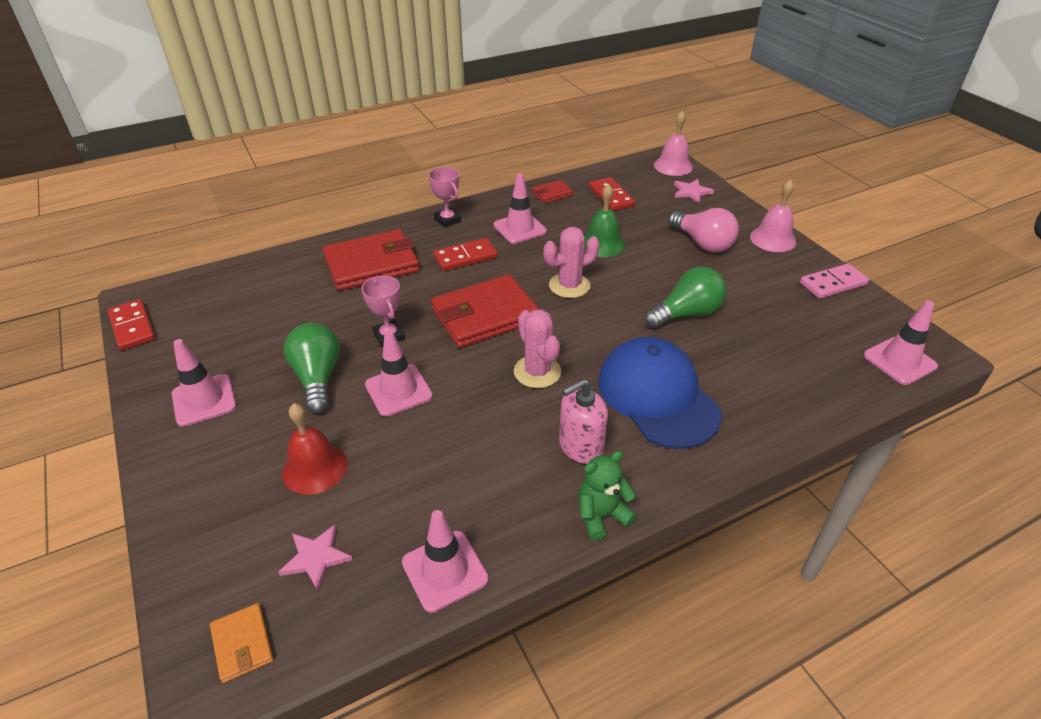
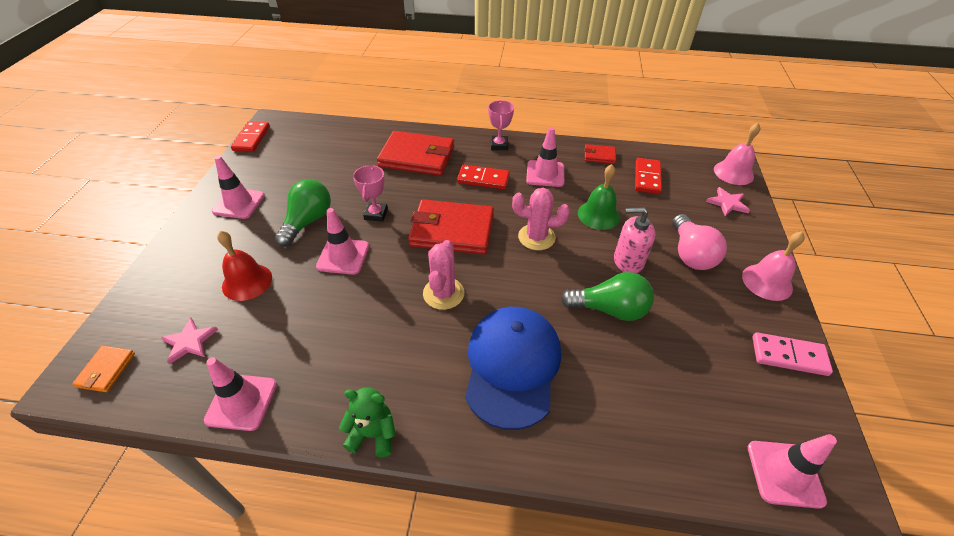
camera: 35 degrees right, 5 degrees up
(580, 446) = (414, 370): pink soap dispenser -> pink soap dispenser (628, 261)

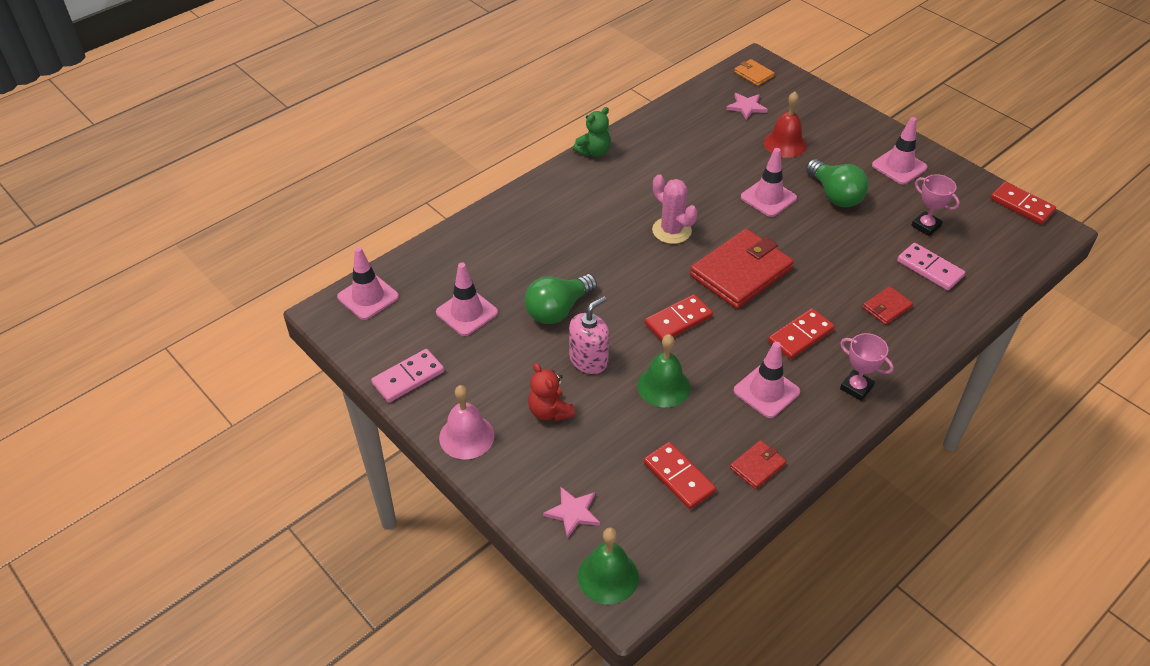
camera: 130 degrees right, 0 degrees up
(241, 402) = (673, 114): pink traffic cone -> pink traffic cone (467, 312)
(359, 153) = (930, 268): none -> pink domino
(376, 214) = (809, 237): pink trophy -> pink trophy (926, 226)
(417, 157) = (886, 307): red wallet -> red wallet, size x0.46
(512, 366) = (572, 229): blue cap -> none
(536, 237) = (678, 320): pink cactus -> red domino
(690, 254) = (550, 411): pink light bulb -> red teddy bear
(733, 172) = (608, 576): pink bell -> green bell

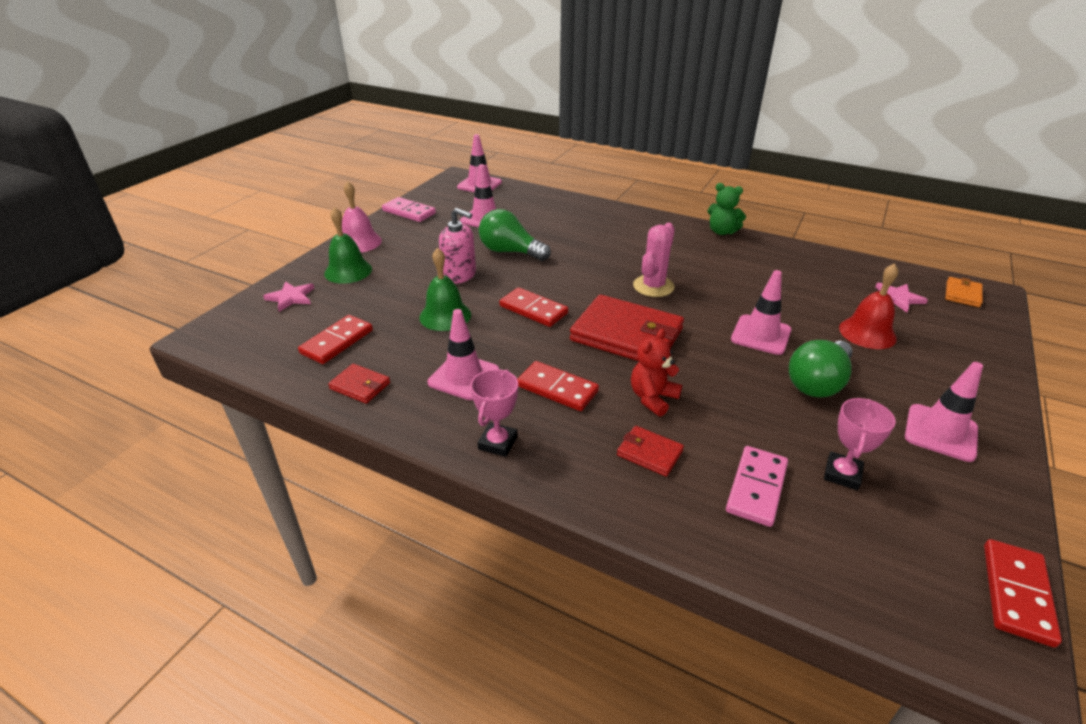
camera: 70 degrees right, 10 degrees down
(550, 411) = (395, 269): red teddy bear -> red teddy bear (653, 398)
(608, 576) = (226, 324): green bell -> green bell (348, 271)

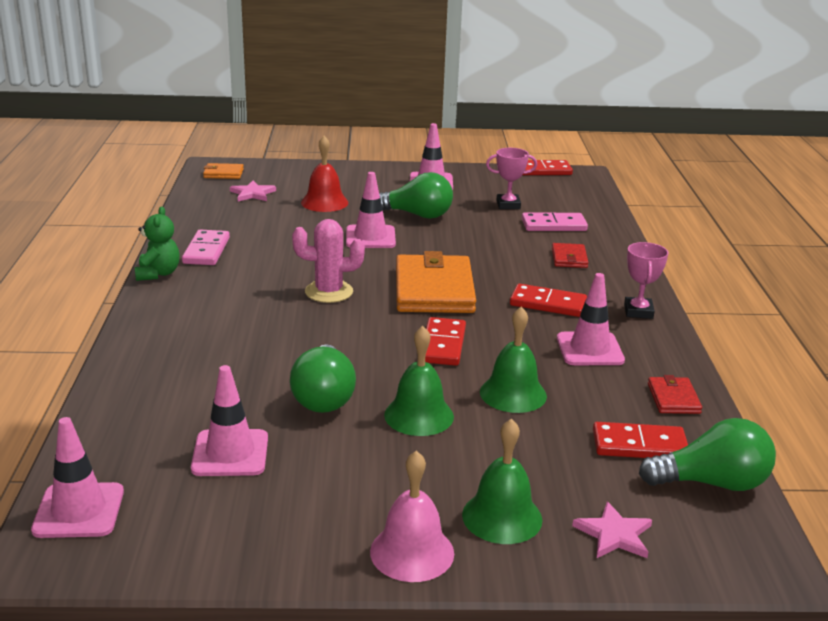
camera: 120 degrees left, 10 degrees down
(272, 352) = (712, 483): none -> green light bulb
(409, 212) = (258, 549): pink domino -> pink domino (206, 251)
(459, 275) = (419, 415): pink soap dispenser -> green bell
(498, 443) = (638, 311): pink trophy -> pink trophy turned 75 degrees counterclockwise
(557, 389) = (548, 304): red domino -> red domino turned 75 degrees counterclockwise
(626, 335) = (434, 290): red wallet -> orange wallet
(653, 398) = (509, 266): red teddy bear -> none

